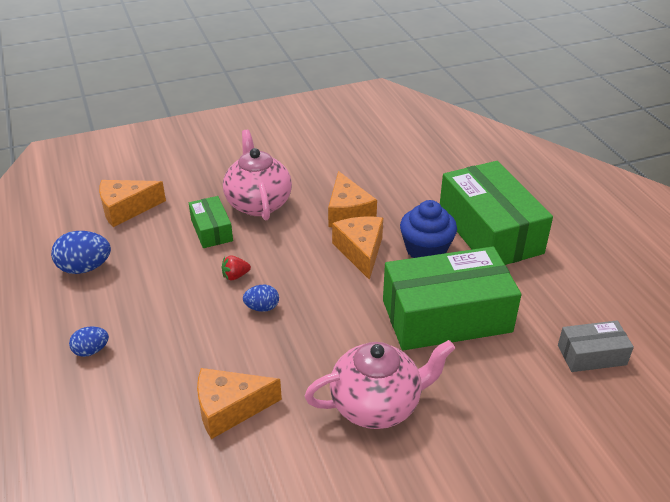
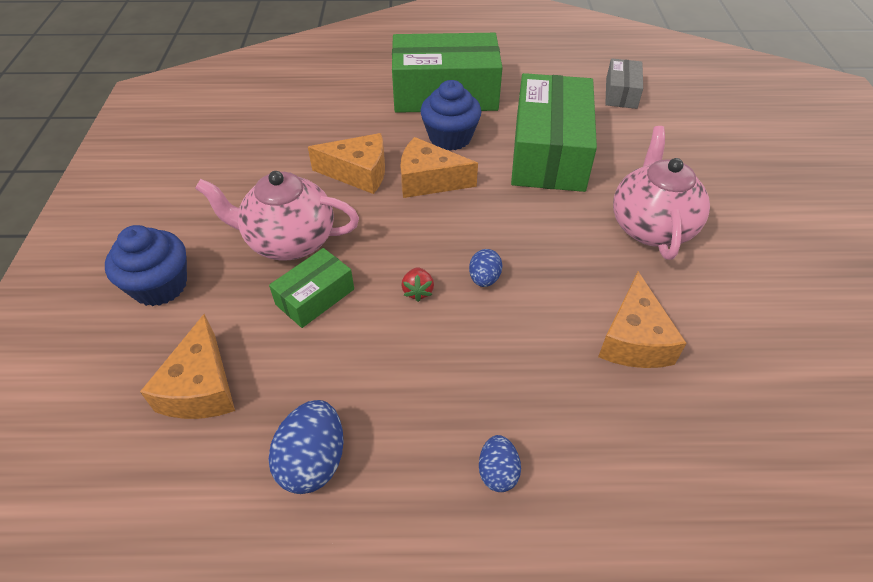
camera: 70 degrees left, 10 degrees up
(197, 167) = (160, 286): none -> blue cupcake
(211, 230) = (315, 297): green box -> green box turned 45 degrees counterclockwise

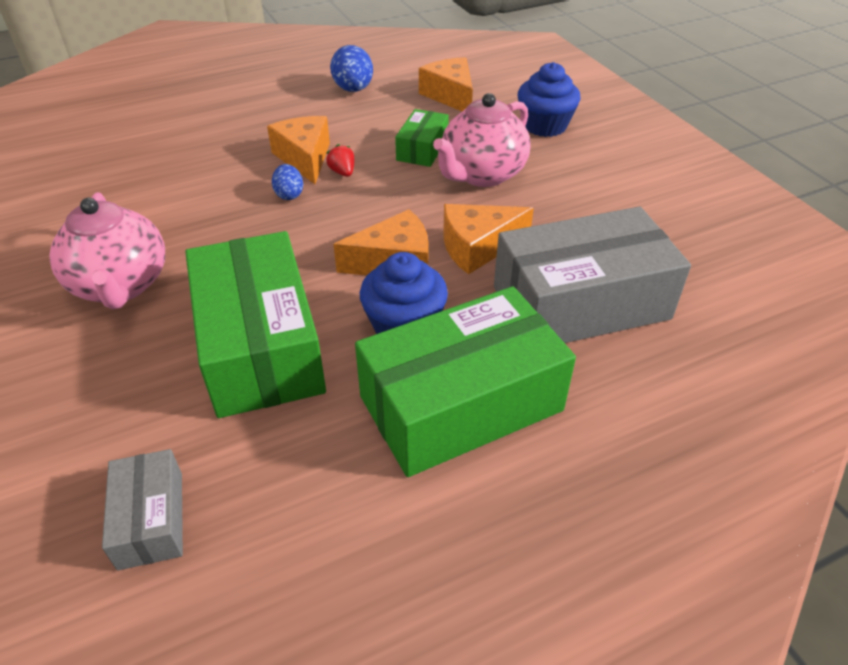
camera: 155 degrees right, 5 degrees down
(289, 241) = (482, 174): pink teapot -> pink teapot turned 150 degrees clockwise
(329, 118) = (580, 302): none -> grey box
(497, 472) = (240, 110): blue egg -> none
(634, 339) = (147, 189): orange cheese -> orange cheese (305, 158)

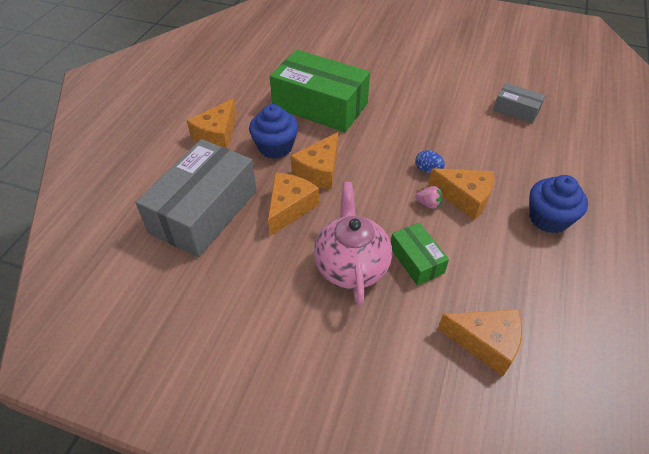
camera: 135 degrees right, 5 degrees up
(121, 285) = (409, 89): pink teapot -> none
(151, 519) = (276, 55): grey box -> grey box (516, 110)
(342, 172) = (428, 204): red strawberry -> pink strawberry
(353, 89) = (555, 286): blue egg -> none
(461, 403) = (217, 135): green box -> orange cheese
(544, 126) = (370, 364): blue cupcake -> blue cupcake (548, 218)

